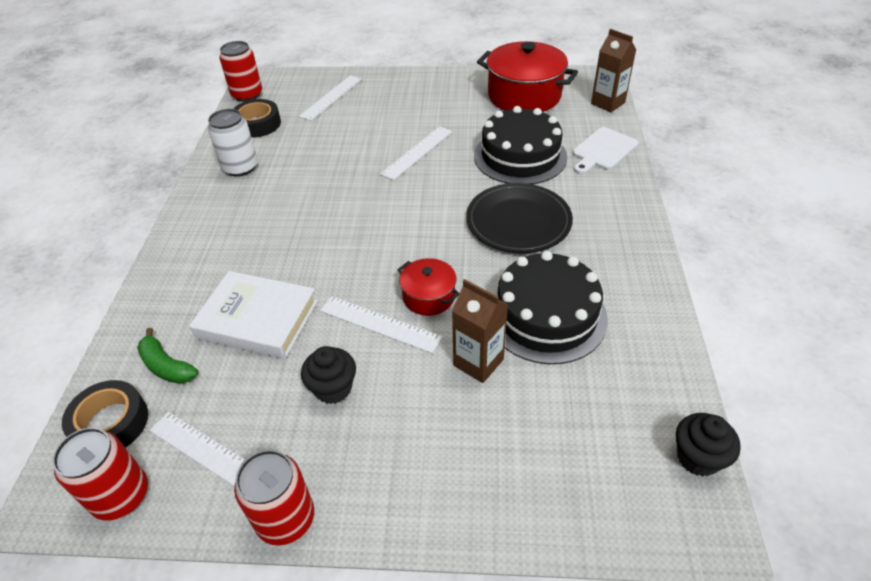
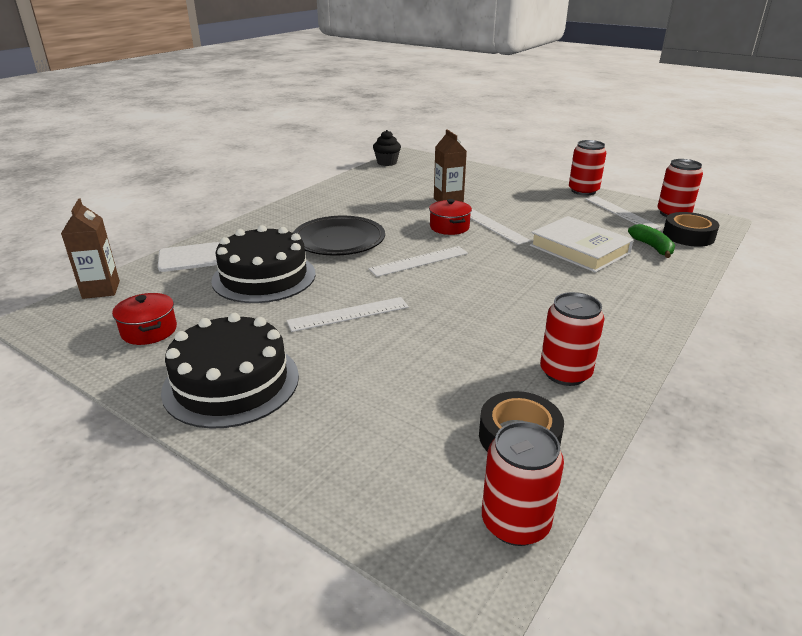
camera: 150 degrees left, 15 degrees down
(240, 167) = (565, 373): white can -> red can
(331, 97) = (373, 441): white ruler -> white ruler (419, 261)
(333, 388) = (539, 213): black cupcake -> none
(524, 95) = (149, 330): red pot -> red pot, size x0.51
(546, 315) = (389, 203): black cake -> black cake (231, 382)

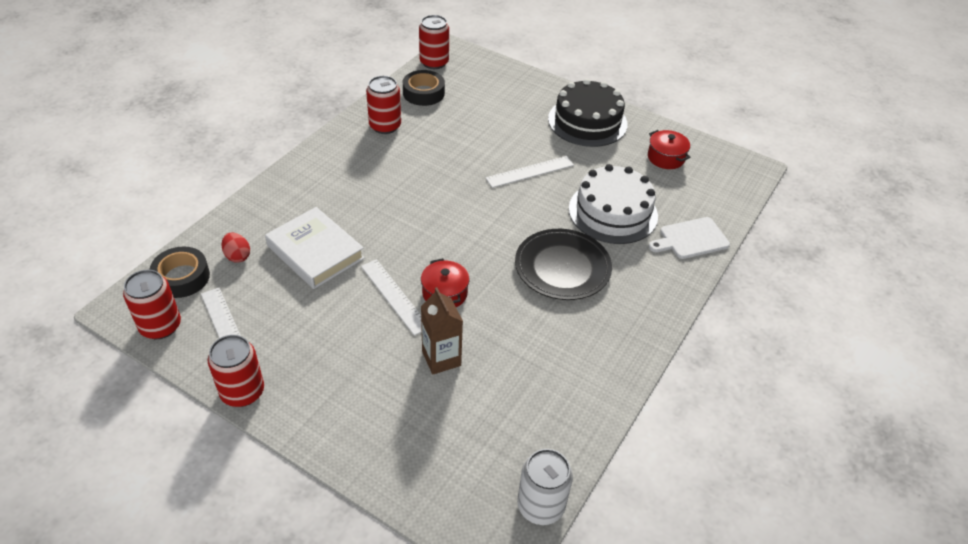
camera: 175 degrees right, 15 degrees up
(101, 290) = (737, 197): brown carton -> none
(264, 277) = (613, 212): black cake -> white cake
(387, 163) = (540, 505): black cupcake -> white can
(419, 261) = (478, 233): white ruler -> none
(652, 247) = (237, 256): green banana -> red egg

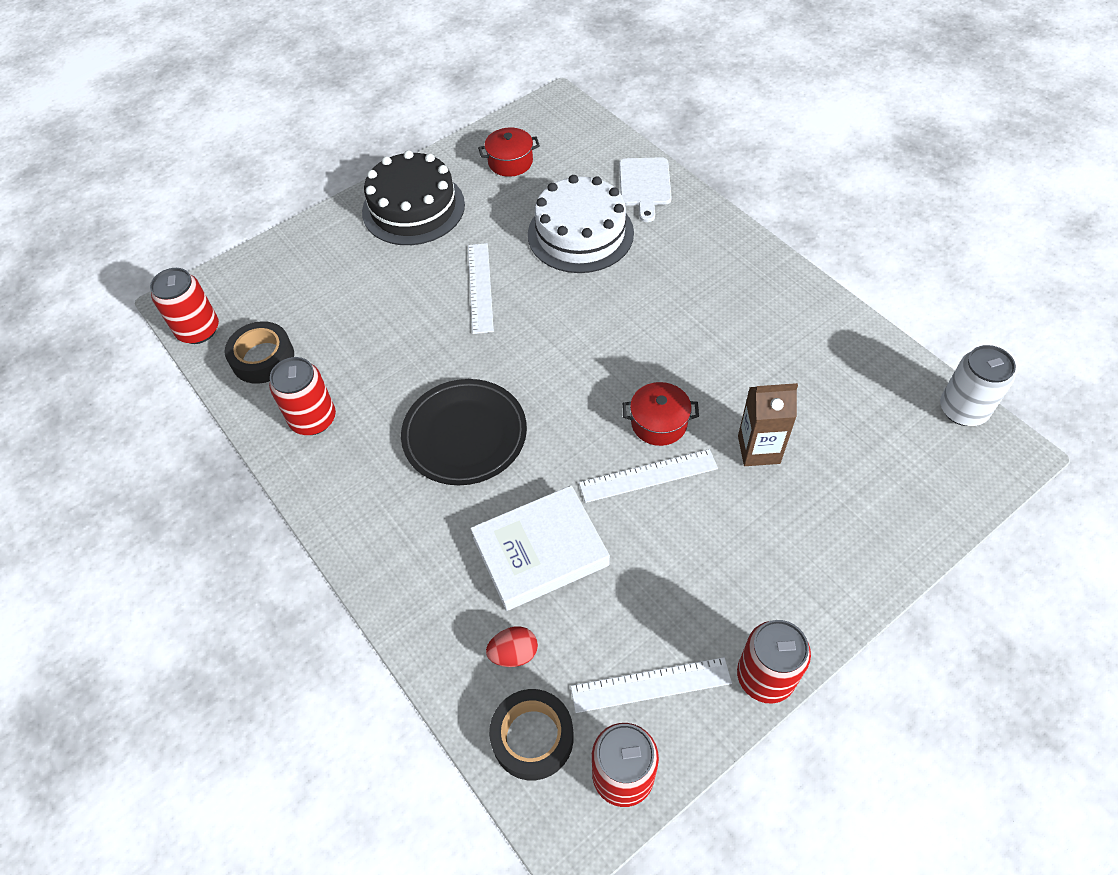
camera: 65 degrees left, 10 degrees up
(562, 267) = (652, 302): black plate -> black plate (465, 435)

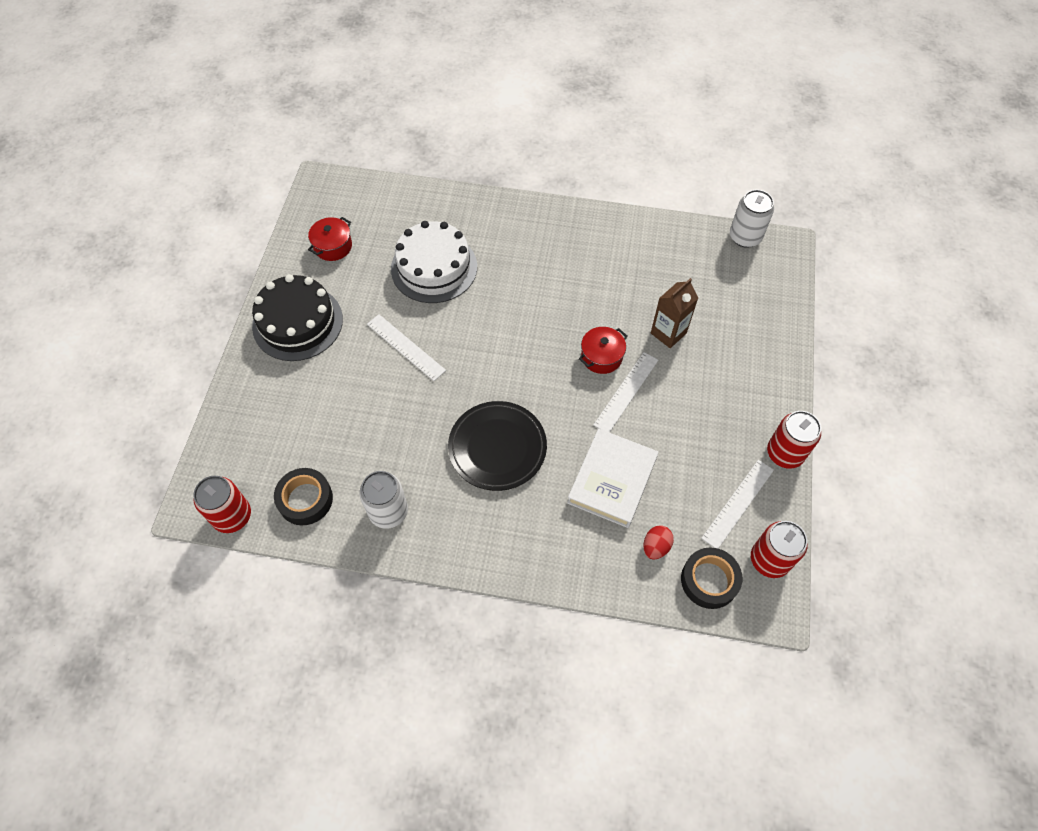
camera: 45 degrees left, 5 degrees up
(313, 419) = (388, 511): red can -> white can
(645, 185) = (442, 208): white cutting board -> none

